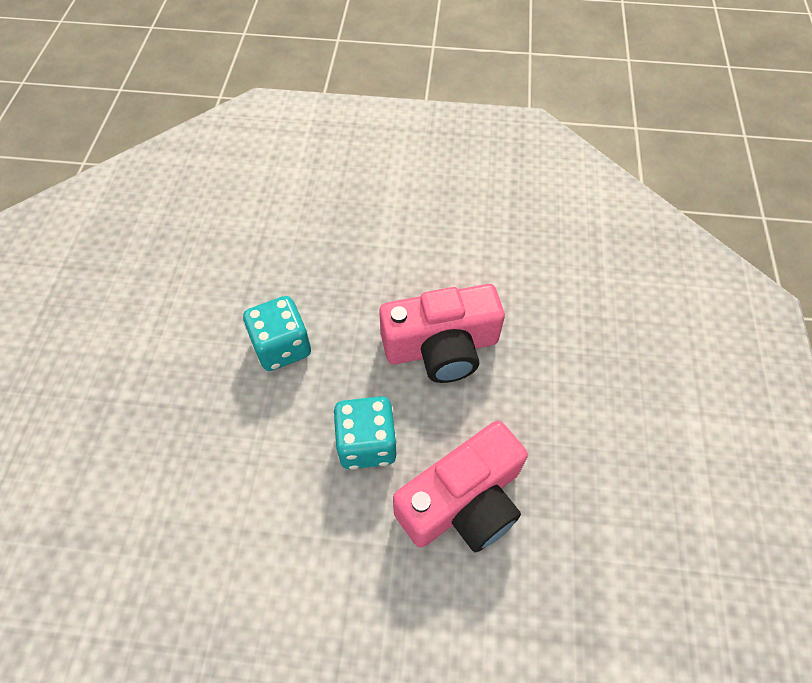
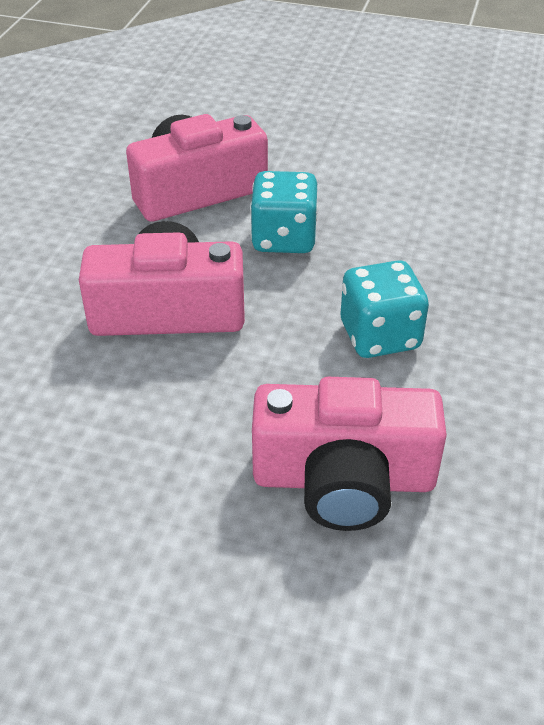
camera: 170 degrees left, 15 degrees down
(303, 240) = (344, 479): none -> pink camera

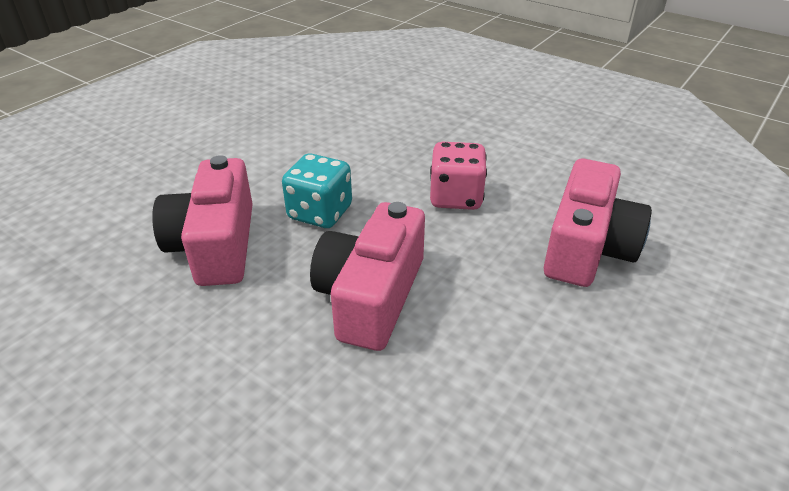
camera: 70 degrees left, 5 degrees down
(380, 336) = (456, 197): turquoise dice -> pink dice

